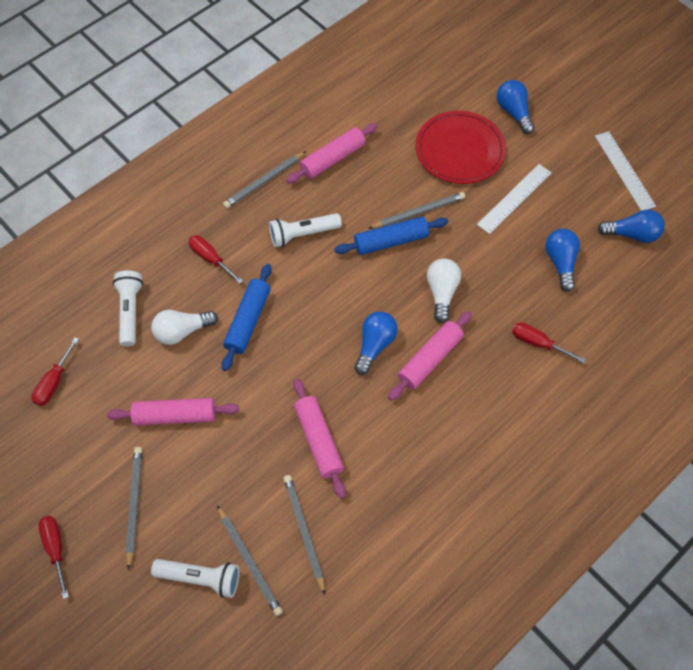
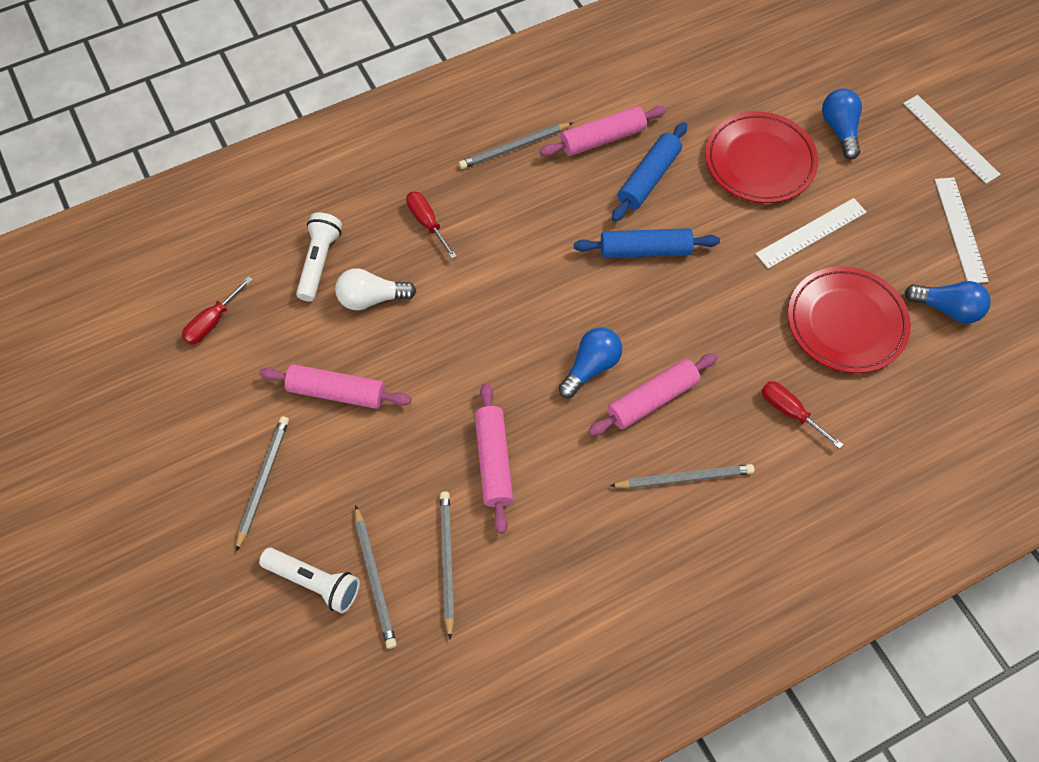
camera: 15 degrees right, 0 degrees up
(56, 548) = (164, 507): red screwdriver -> none
(248, 321) = (450, 304): blue rolling pin -> blue rolling pin (648, 178)
(303, 234) = (542, 219): white flashlight -> none
(418, 212) = (688, 223): grey pencil -> grey pencil (684, 478)
(441, 293) = (689, 325): white light bulb -> none
(560, 263) = (846, 323): blue light bulb -> red plate
(597, 102) = (950, 138): none -> white ruler

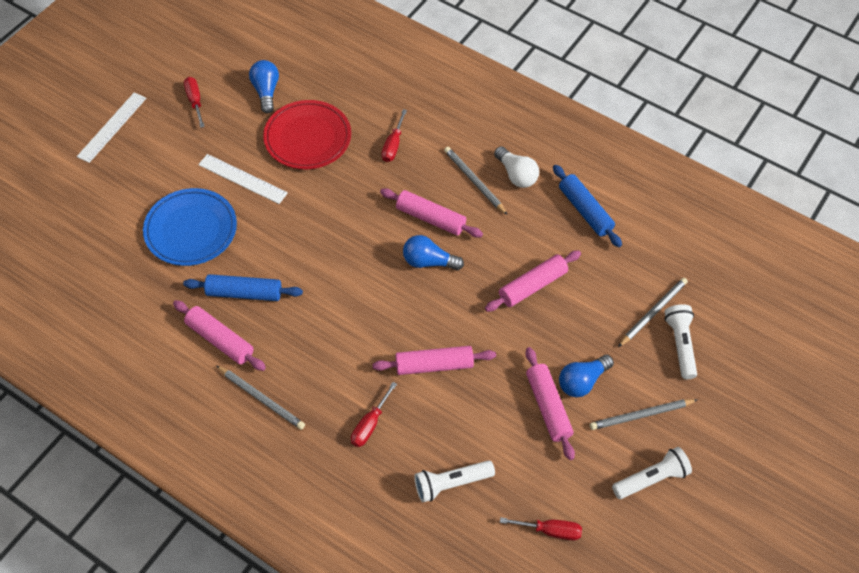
camera: 120 degrees left, 5 degrees down
(191, 446) = (651, 479): none -> white flashlight
(371, 298) = (460, 427): white light bulb -> white light bulb (516, 175)
(447, 561) = (614, 279): grey pencil -> none
(456, 309) = (434, 365): none -> pink rolling pin
(645, 250) = (312, 269): blue rolling pin -> blue rolling pin (585, 211)
(759, 161) = (191, 230): red plate -> blue plate
(840, 130) = (135, 192): blue light bulb -> blue light bulb (582, 381)
(960, 229) = (195, 101): white ruler -> red screwdriver

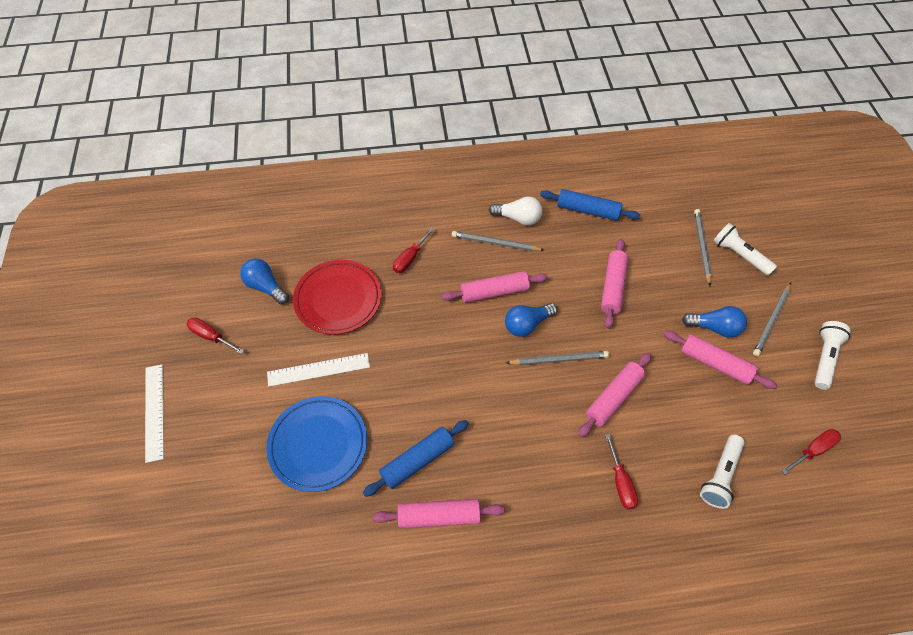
camera: 40 degrees left, 0 degrees up
(261, 398) = (522, 535): grey pencil -> grey pencil (559, 359)
(393, 145) = (410, 258): red screwdriver -> red screwdriver turned 60 degrees clockwise
(582, 381) = (714, 328): blue light bulb -> blue light bulb turned 90 degrees counterclockwise

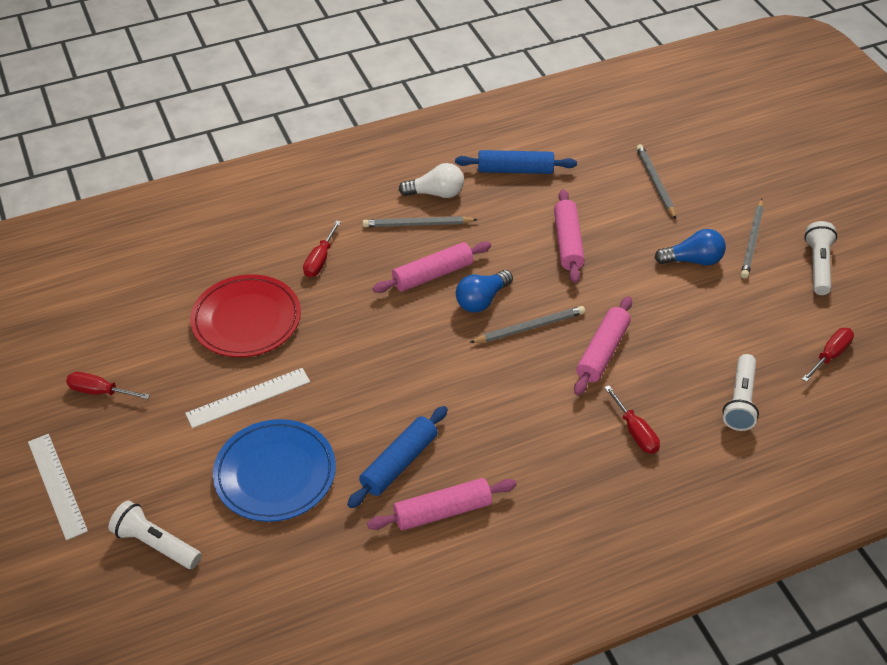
camera: 15 degrees left, 10 degrees down
(266, 287) = (151, 325): blue light bulb -> none
(715, 363) = (703, 295): pink rolling pin -> none
(739, 255) = (699, 183): white flashlight -> white flashlight (156, 544)

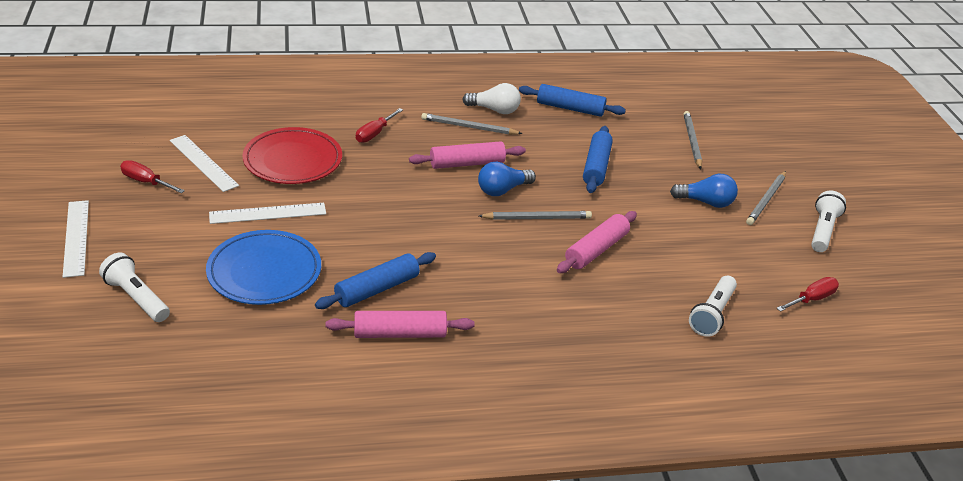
camera: 10 degrees right, 10 degrees down
(151, 349) = (203, 163): none -> white ruler
(568, 243) = (596, 166): pink rolling pin -> blue rolling pin
(635, 432) = (603, 315): red screwdriver -> none

